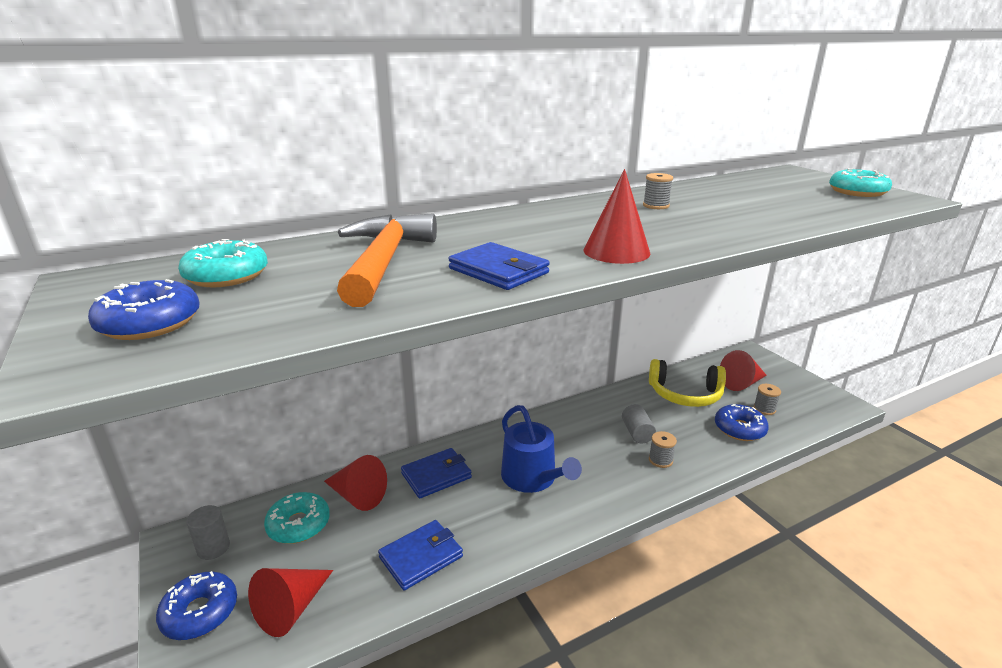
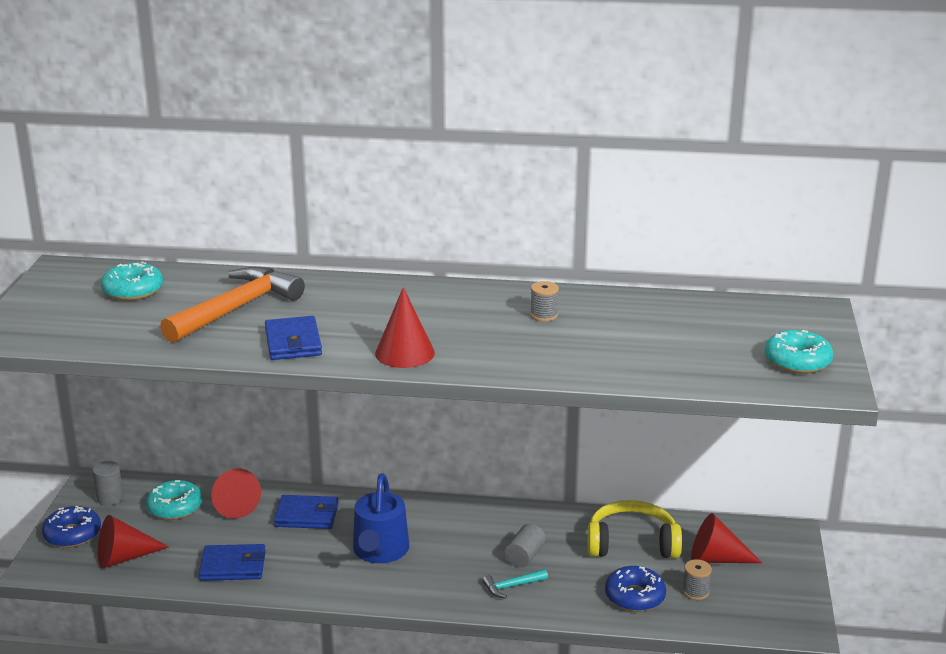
camera: 35 degrees right, 0 degrees up
(150, 323) = (60, 316): blue donut -> none
(660, 460) = (511, 586): grey spool -> turquoise hammer
(685, 394) = (632, 543): yellow headphones -> yellow headphones turned 135 degrees clockwise

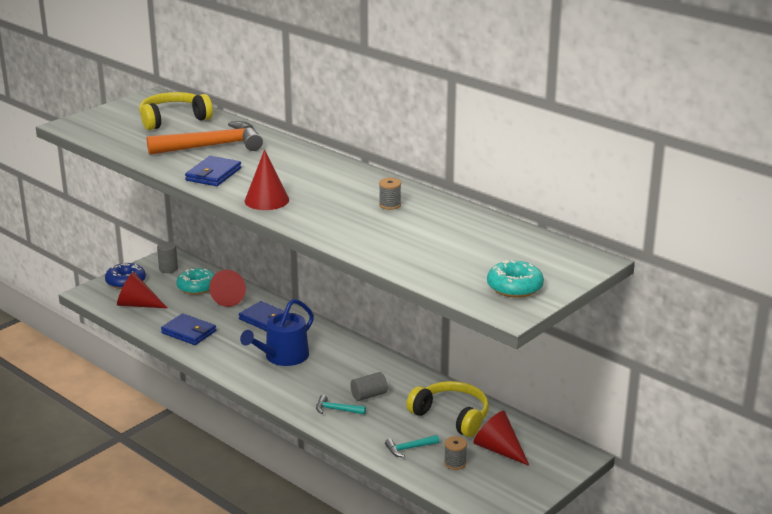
camera: 35 degrees right, 0 degrees up
(133, 290) = (173, 119): turquoise donut -> yellow headphones
(634, 596) = (409, 448): blue donut -> turquoise hammer

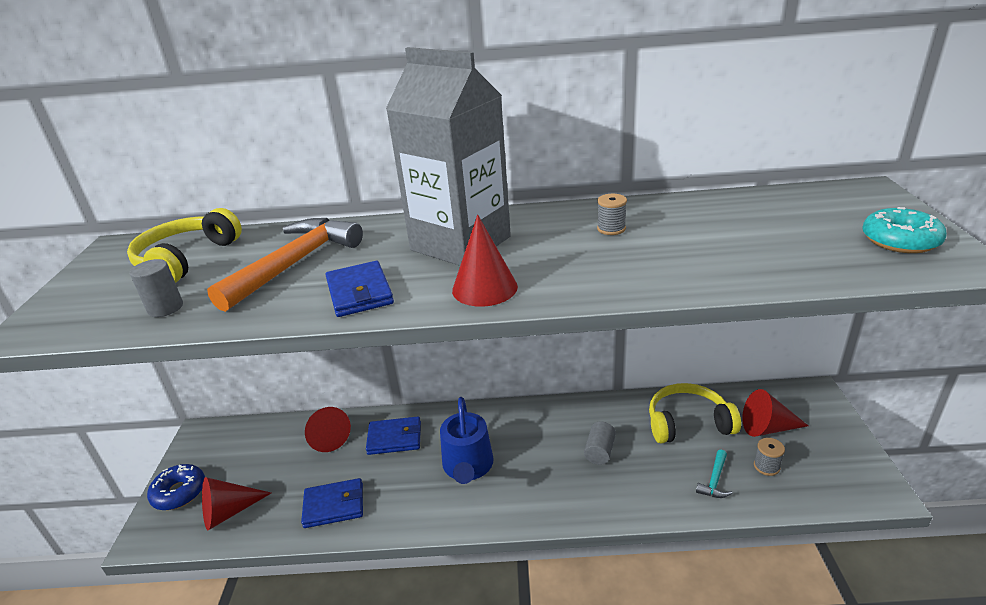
camera: 40 degrees left, 5 degrees up
(168, 269) = (215, 447): grey cylinder -> grey cylinder (165, 308)
(197, 287) = (274, 447): turquoise donut -> none
(302, 174) = (460, 243): none -> grey carton
(336, 410) = (599, 487): turquoise hammer -> none

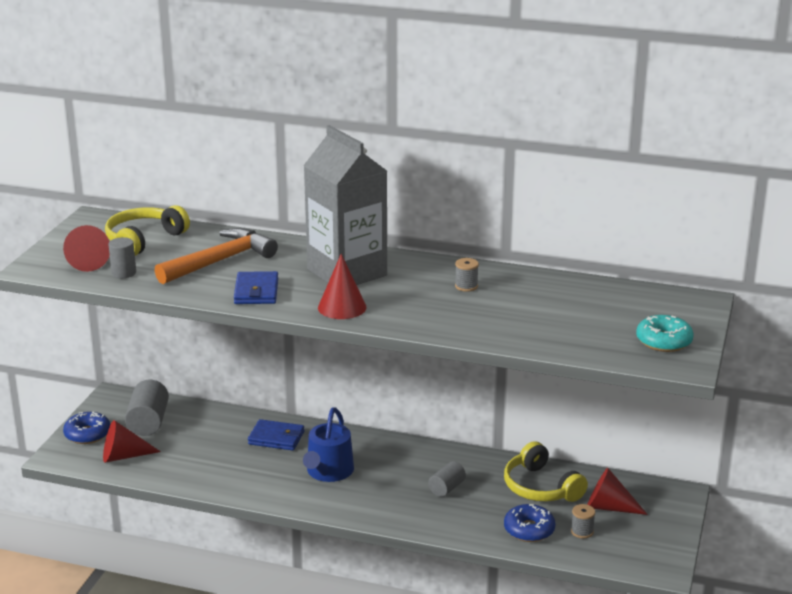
camera: 15 degrees right, 5 degrees down
(248, 457) = (148, 422): none -> grey cylinder
(327, 437) = (219, 424): red cone -> red cone (88, 261)
(334, 505) = (207, 471): blue wallet -> none
(688, 423) = (540, 487): yellow headphones -> yellow headphones turned 135 degrees counterclockwise
(714, 480) = (529, 530): turquoise hammer -> blue donut

